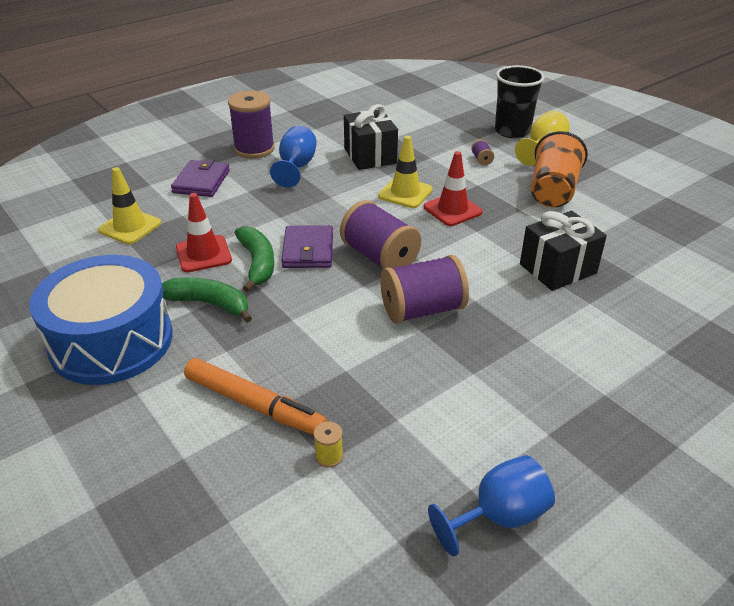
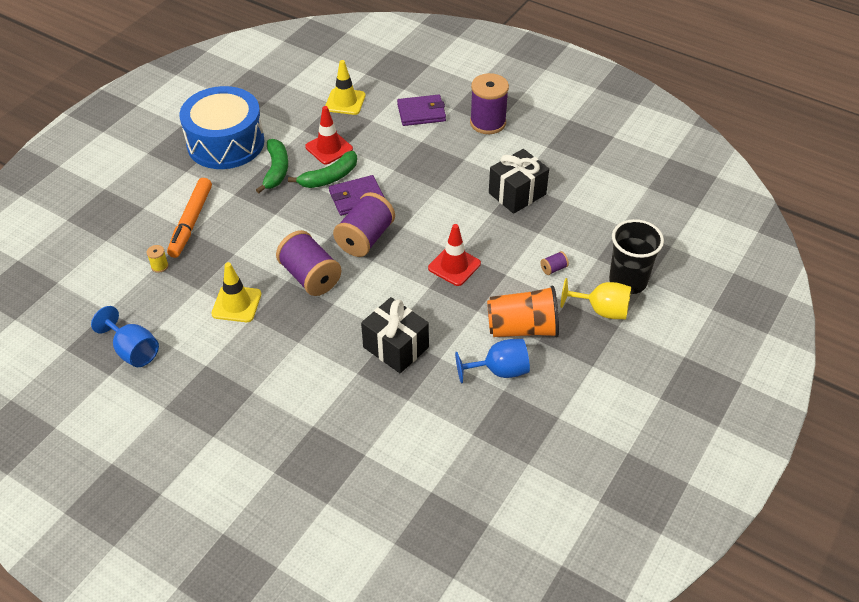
camera: 70 degrees right, 10 degrees up
(296, 167) = (472, 155): blue goblet -> blue goblet (499, 371)
(405, 193) = (466, 231): yellow traffic cone -> yellow traffic cone (236, 304)

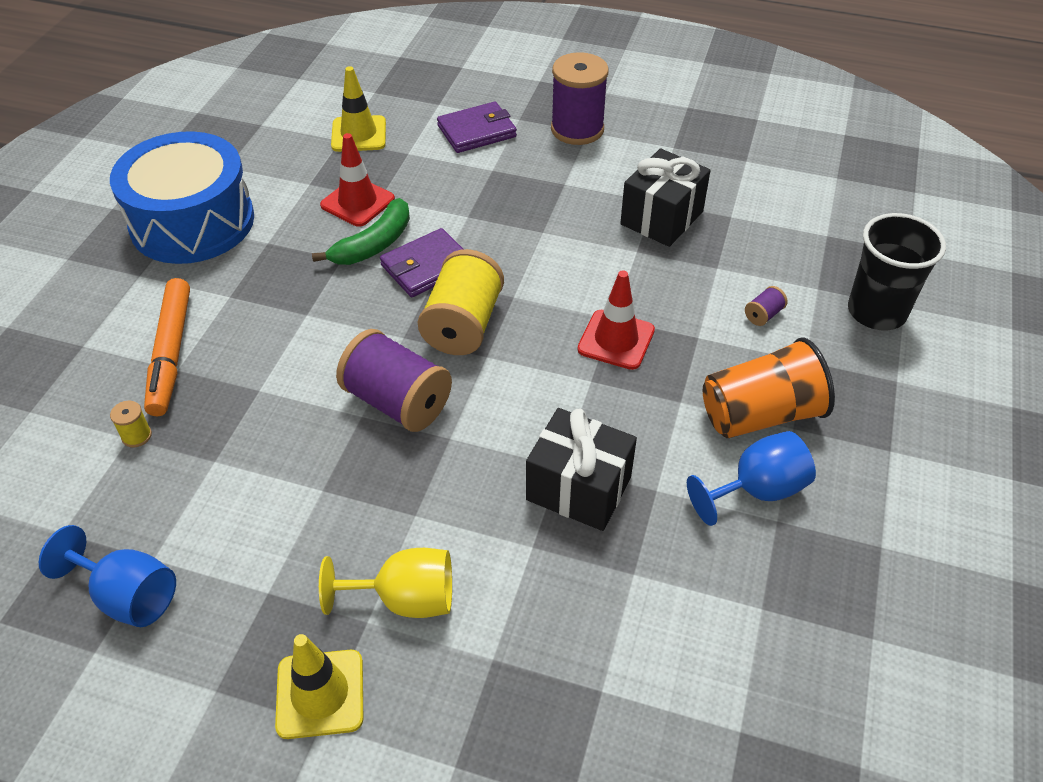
camera: 15 degrees left, 0 degrees up
(236, 304) = (289, 472): yellow traffic cone -> yellow traffic cone (320, 694)
(276, 170) = (286, 248): green banana -> none
(365, 238) = (463, 325): purple spool -> yellow spool
(601, 310) = (861, 362): yellow goblet -> yellow goblet (405, 599)

